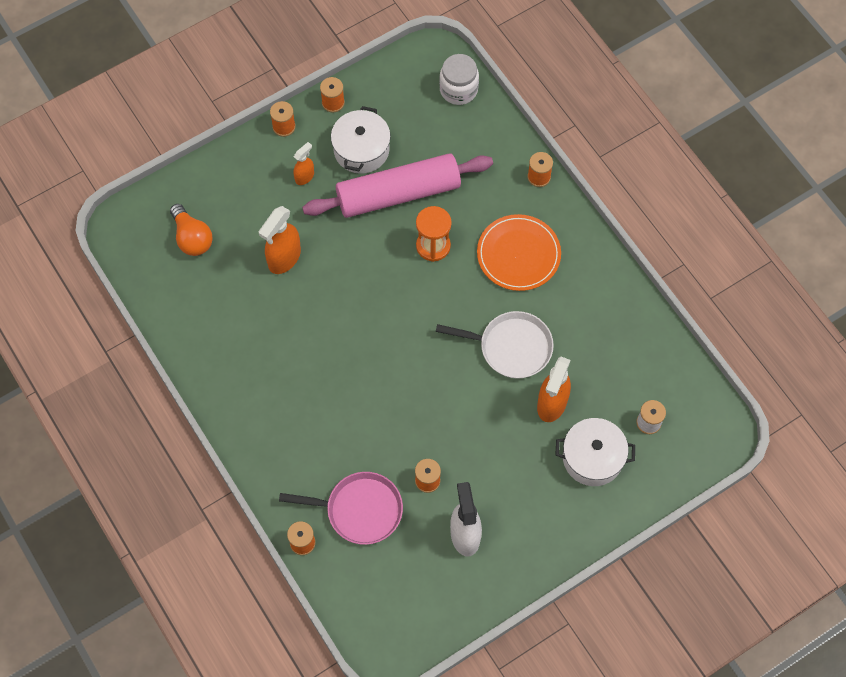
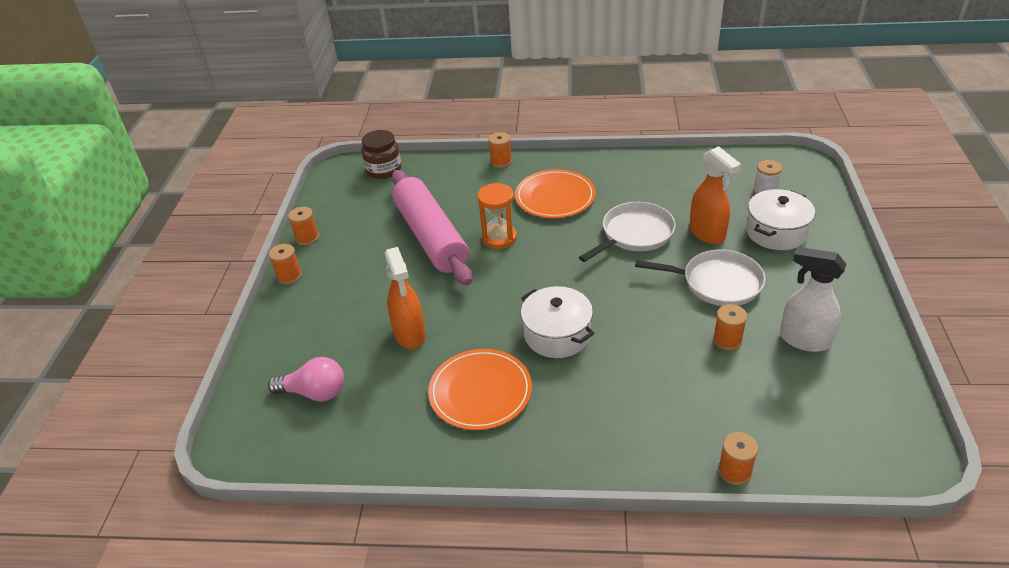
camera: 50 degrees left, 25 degrees down
(192, 238) = (314, 392): orange light bulb -> pink light bulb
(264, 343) = (480, 392): none -> orange plate
(304, 177) = (350, 284): orange spray bottle -> none
(360, 510) = (726, 404): pink pan -> none
(361, 150) = (368, 240): white pot -> white pot (557, 334)
(398, 193) = (430, 237): pink rolling pin -> pink rolling pin turned 45 degrees counterclockwise
(458, 89) = (384, 170): white jar -> brown jar
(491, 442) = (717, 283): none -> white pan

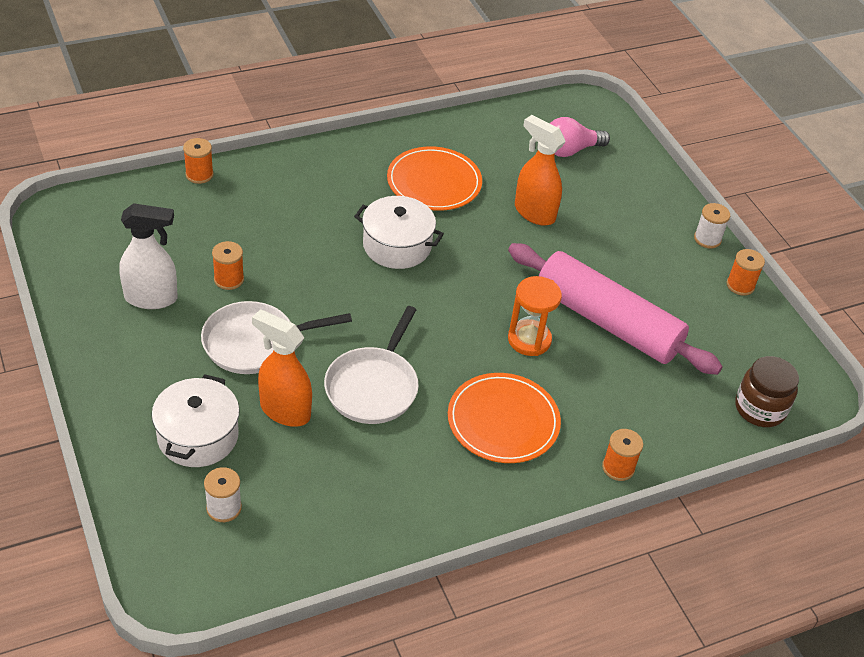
camera: 145 degrees right, 5 degrees up
(289, 276) = (707, 239): orange spool -> white spool

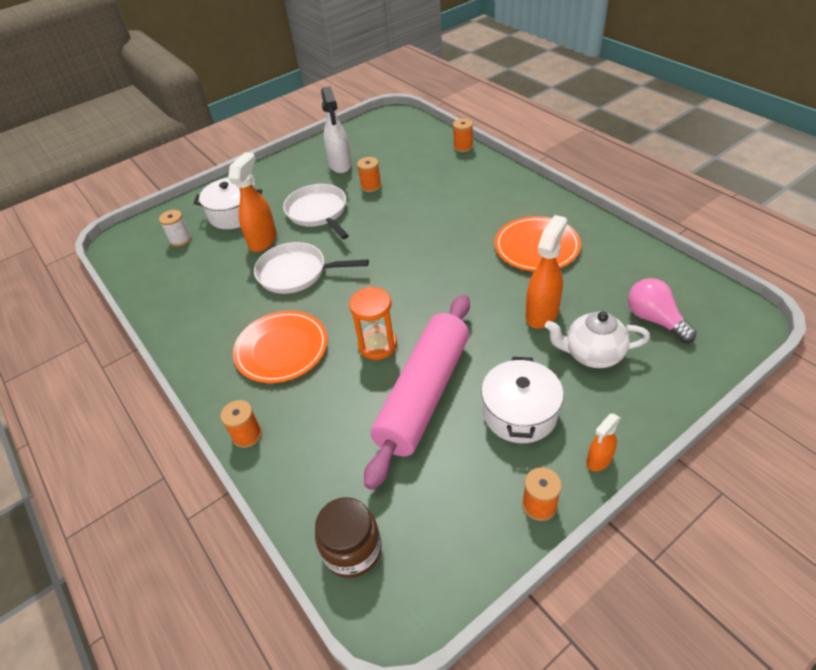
camera: 85 degrees right, 0 degrees up
(397, 246) = (447, 247): white pot -> white pot (520, 413)
(597, 201) = (592, 354): none -> white teapot
(707, 239) = (598, 460): white spool -> orange spray bottle

